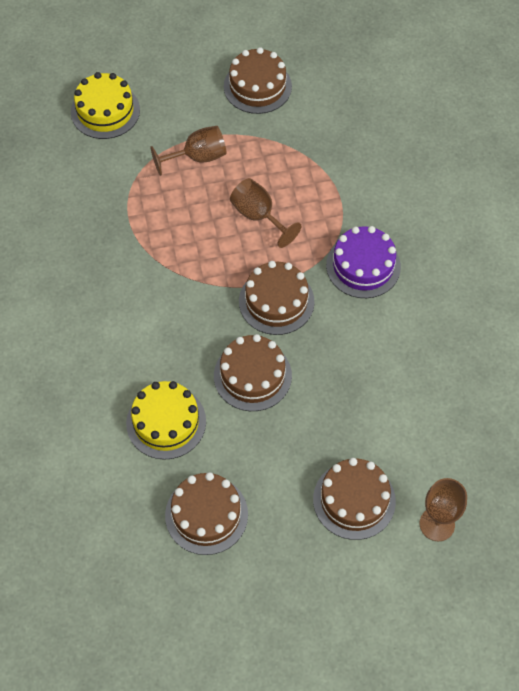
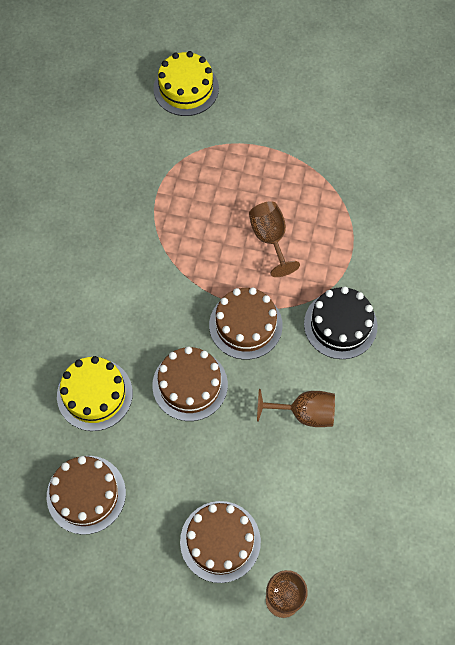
camera: 25 degrees right, 5 degrees up
(197, 157) = (244, 162): brown goblet -> brown goblet (304, 413)
(257, 86) = (330, 117): brown cake -> none
(363, 266) = (340, 325): purple cake -> black cake

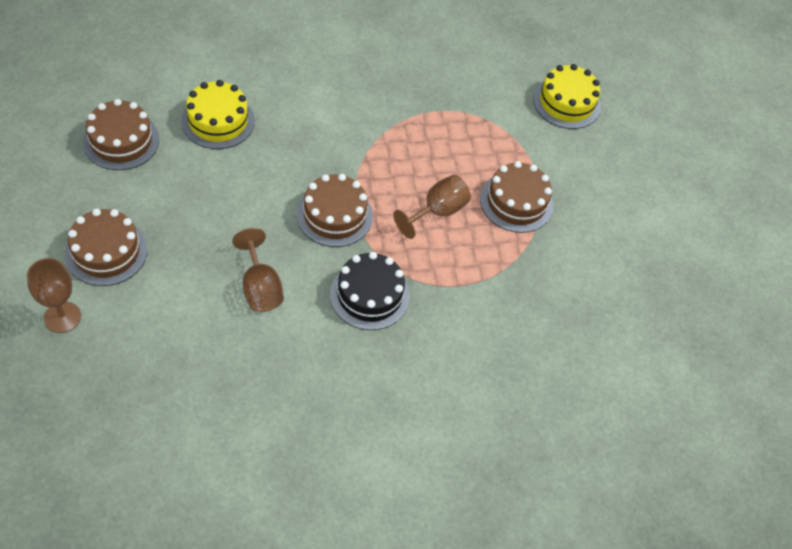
camera: 60 degrees right, 10 degrees down
(190, 385) = (254, 188): brown cake -> brown cake (516, 202)

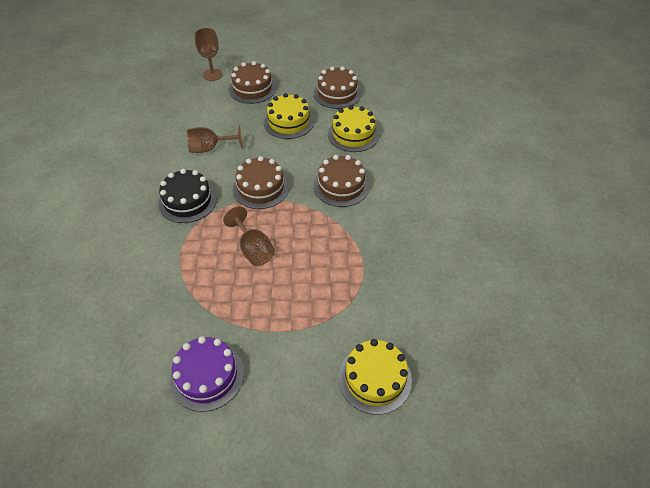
camera: 105 degrees right, 5 degrees down
(193, 196) = (288, 122): none -> yellow cake
(516, 202) = (253, 308): brown cake -> brown cake (341, 186)
(601, 231) = (207, 375): none -> purple cake

